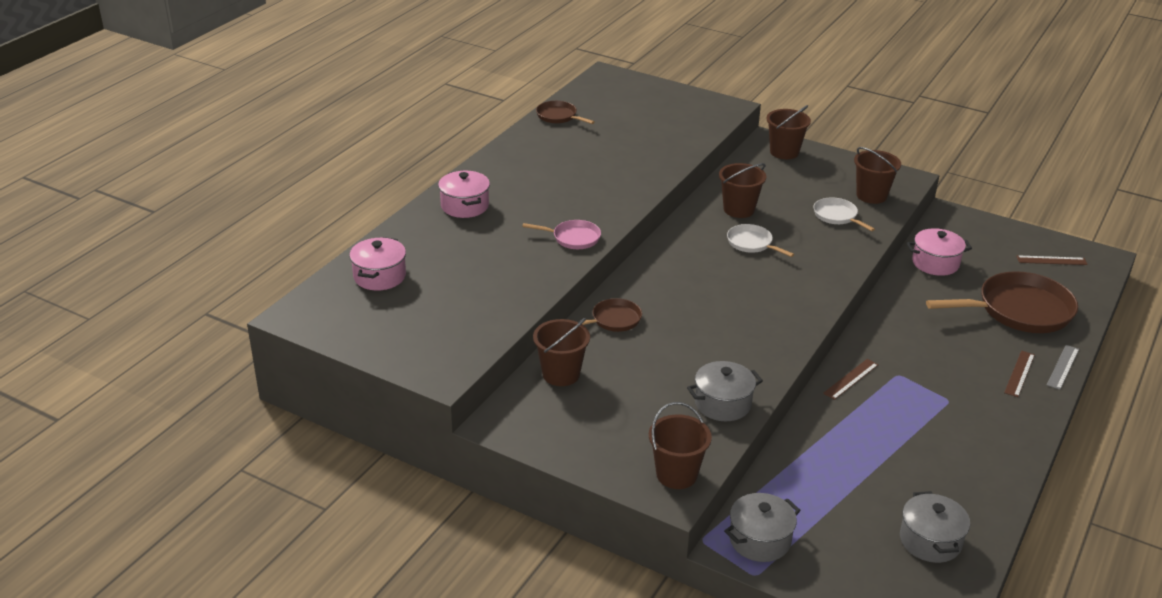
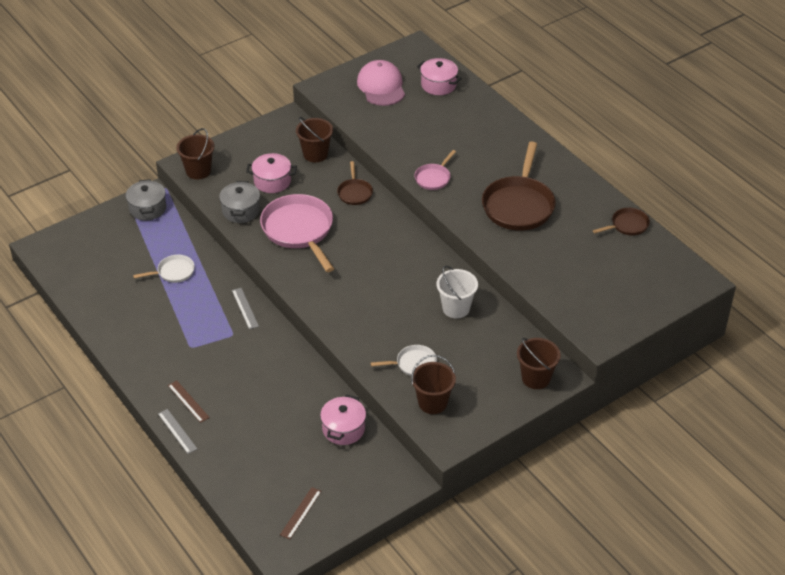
camera: 115 degrees right, 10 degrees up
(409, 322) = (381, 86): none -> pink cap
(465, 206) = (506, 139): pink pot -> pink pot (272, 181)
(717, 343) = (299, 231): none -> pink pan
(739, 209) = (456, 308): brown bucket -> white bucket
(752, 243) = (403, 296): white pan -> white pan (173, 272)
(851, 379) = (245, 308): brown ruler -> grey ruler
(930, 541) = (93, 275): grey pot -> none
(1018, 311) = (253, 446): brown pan -> brown pan (519, 205)

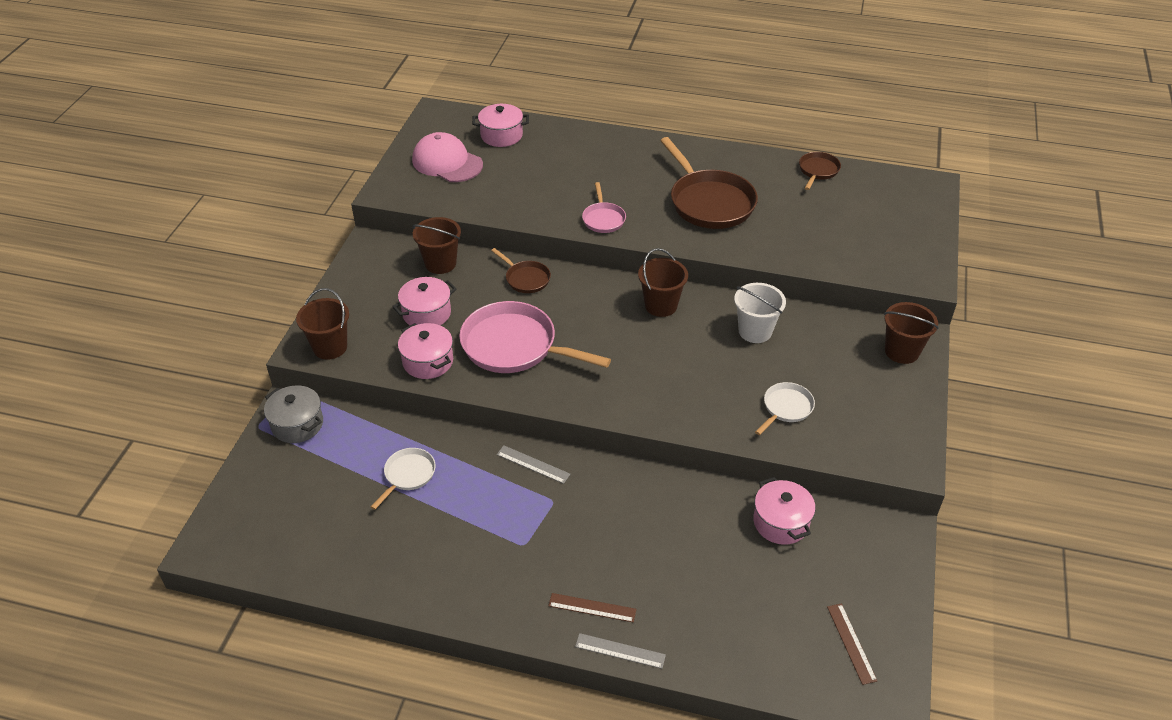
camera: 40 degrees left, 0 degrees up
(241, 211) = (428, 361): grey pot -> pink pot
(432, 403) = (850, 434): brown bucket -> brown bucket (661, 305)

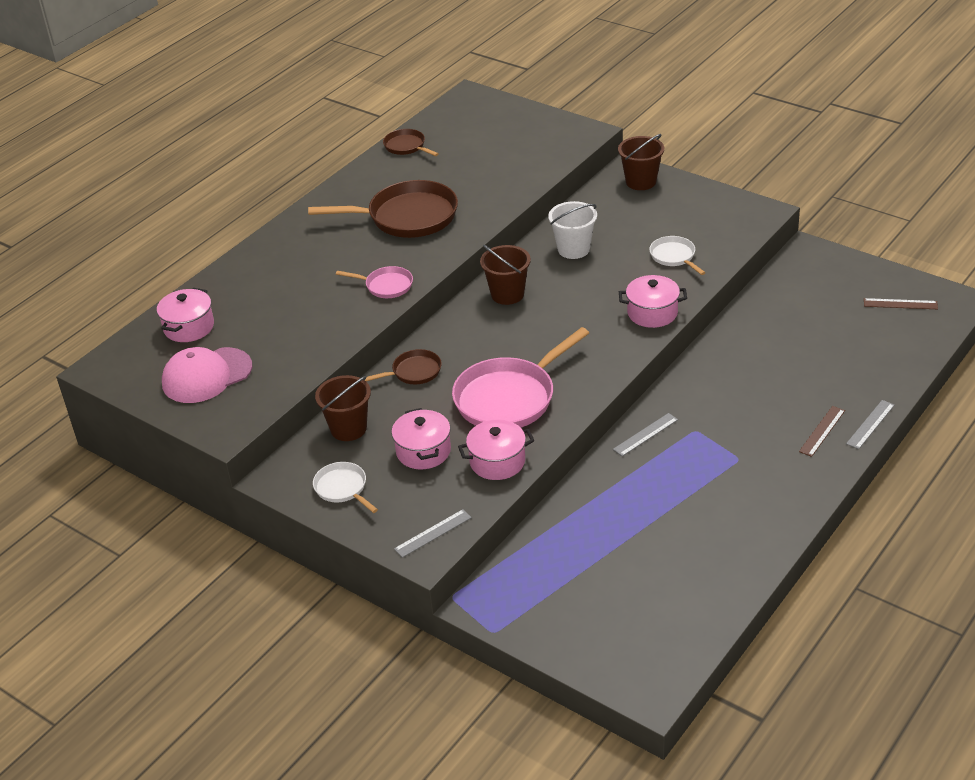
camera: 65 degrees left, 5 degrees down
(297, 424) = (507, 598): grey pot -> none
(330, 347) = (433, 533): brown bucket -> grey ruler
(408, 475) = (620, 522): white pan -> white pan (343, 488)
(781, 522) = (773, 307): pink pot -> pink pot (652, 313)

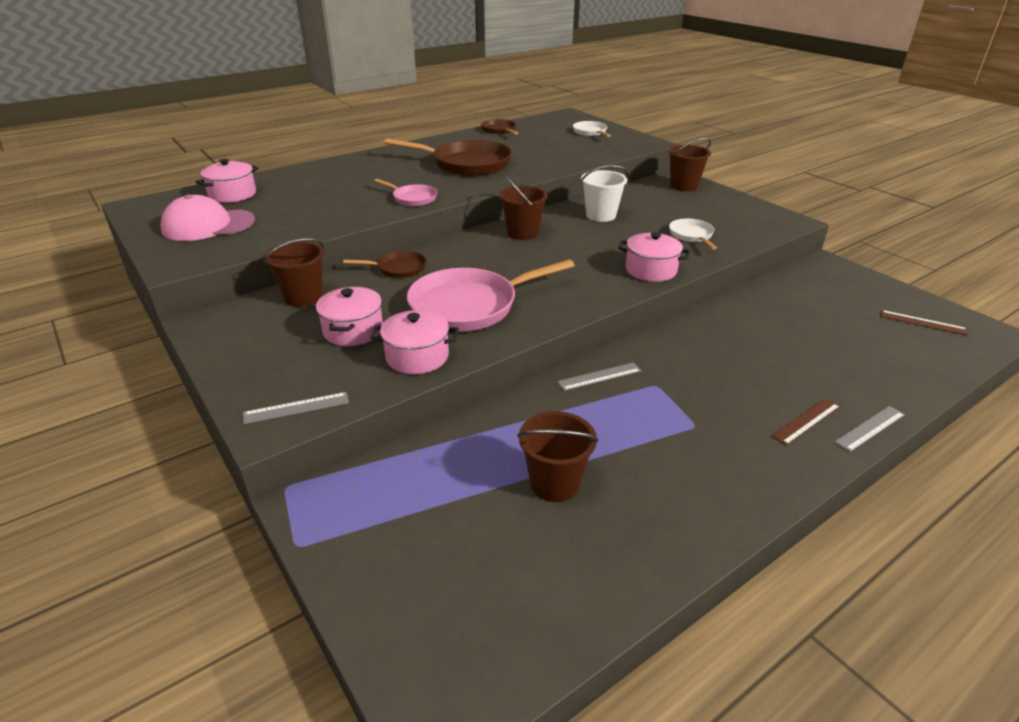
camera: 15 degrees right, 5 degrees down
(343, 488) = (250, 343): white pan -> white pan (591, 132)
(652, 535) = (555, 483): none -> brown bucket

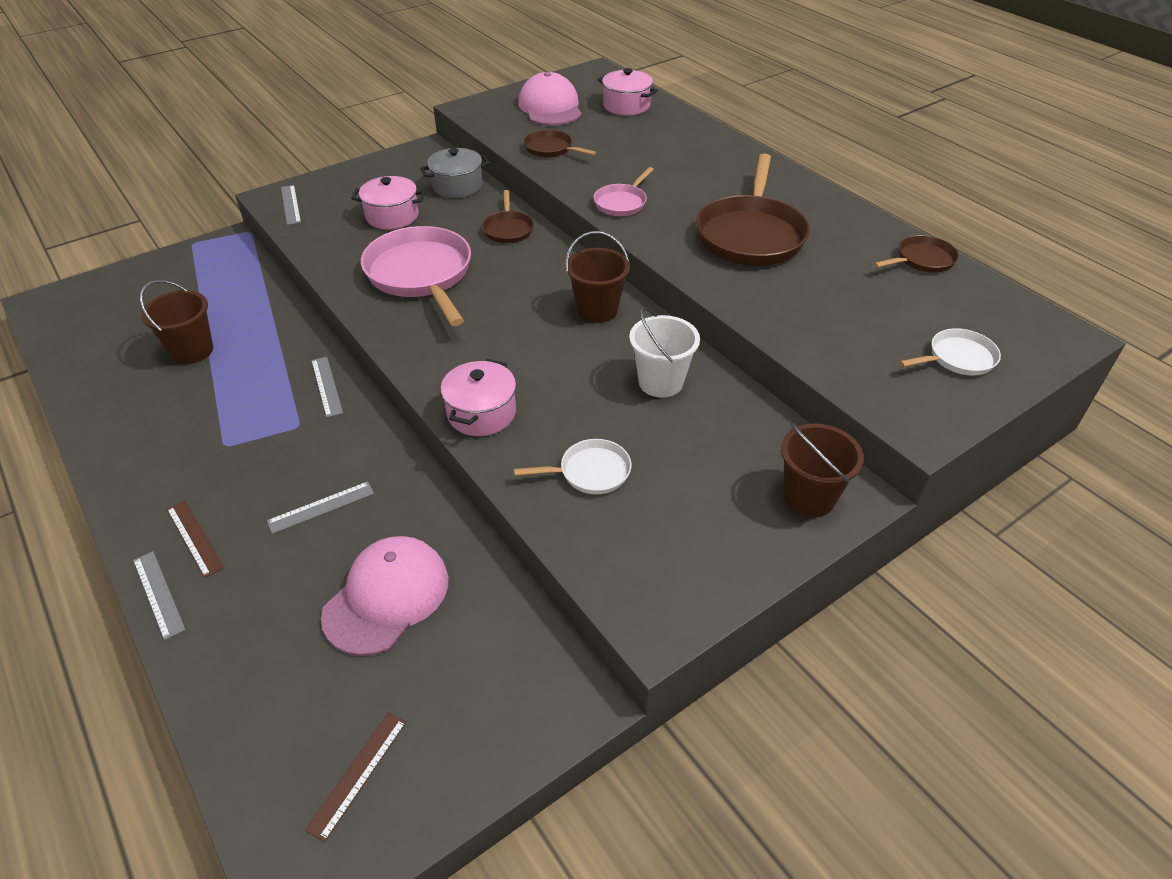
camera: 90 degrees right, 10 degrees up
(303, 224) = (551, 149): none -> brown pan
(303, 297) = (457, 186): brown bucket -> grey pot
(417, 357) = (339, 250): pink pot -> none
(742, 360) = (321, 507): none -> grey ruler
(803, 324) = (386, 597): none -> pink cap

